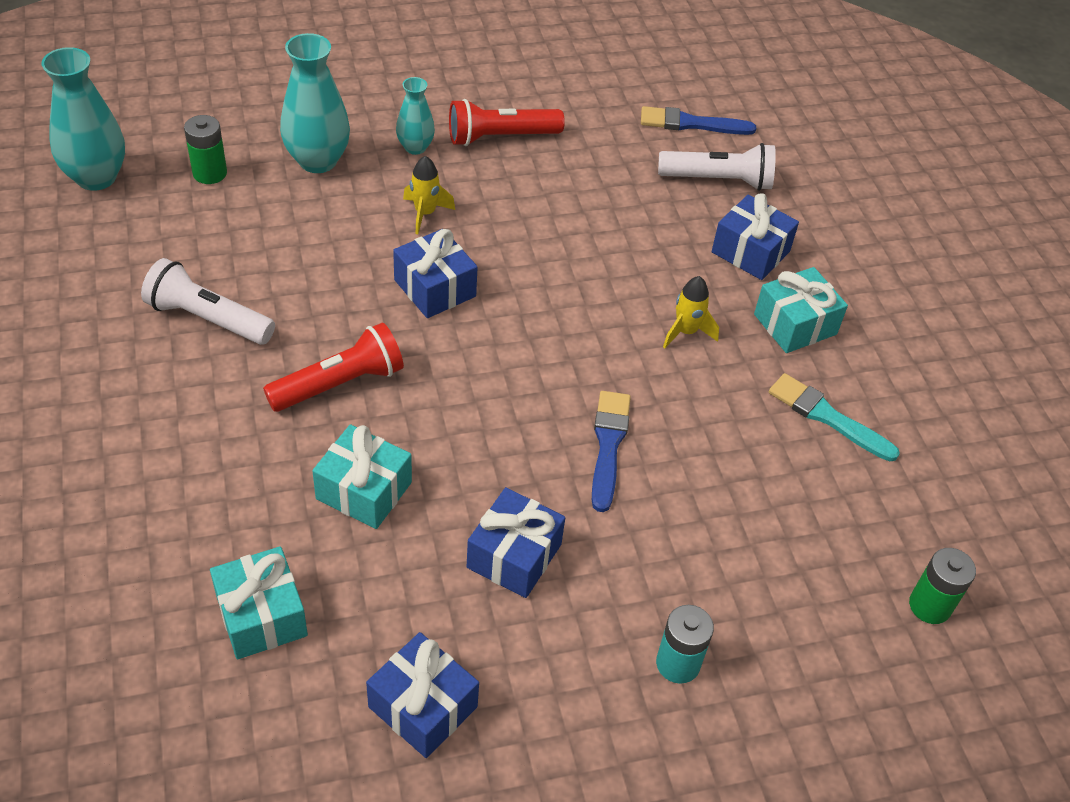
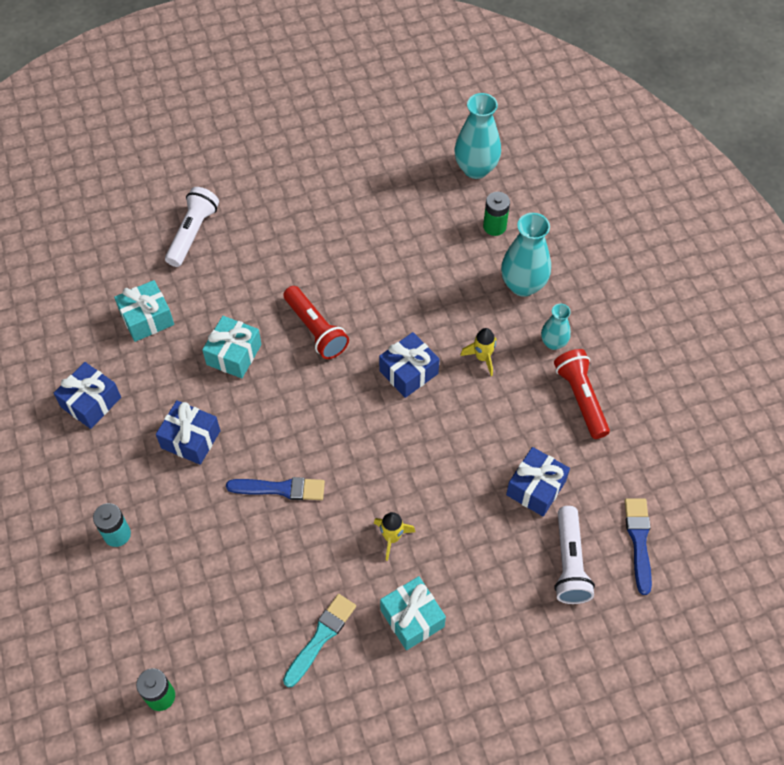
camera: 90 degrees right, 10 degrees up
(208, 318) = (360, 252): white flashlight -> white flashlight (193, 233)
(750, 252) = (487, 587): blue gift -> blue gift (536, 488)

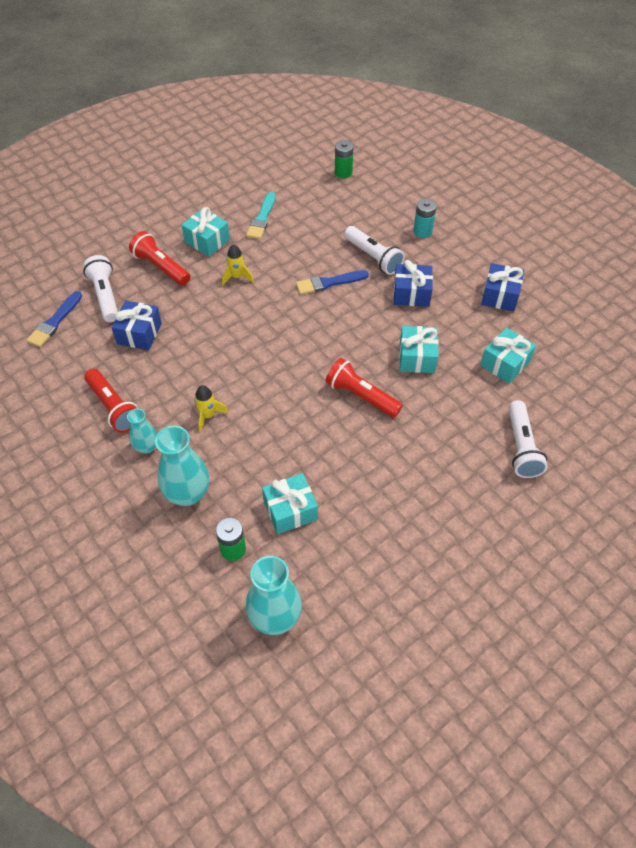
camera: 160 degrees right, 5 degrees down
(205, 511) = (373, 257): none -> white flashlight
(408, 372) = (267, 385): blue gift -> none
(433, 242) = (290, 510): none -> turquoise gift
(487, 590) = (161, 267): none -> red flashlight
(639, 541) = (55, 322): blue brush -> blue brush turned 45 degrees clockwise

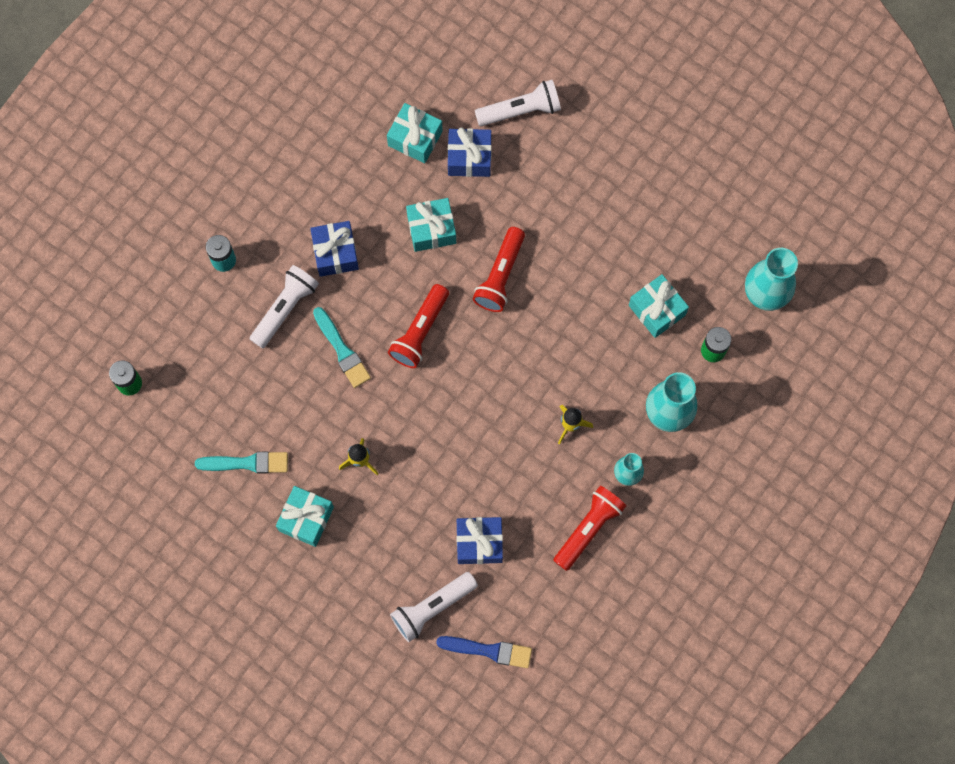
camera: 105 degrees left, 20 degrees up
(161, 267) = (367, 559): red flashlight -> red flashlight (420, 332)
(329, 283) = (342, 350): blue brush -> turquoise brush
(500, 296) = (313, 156): blue gift -> blue gift (469, 158)

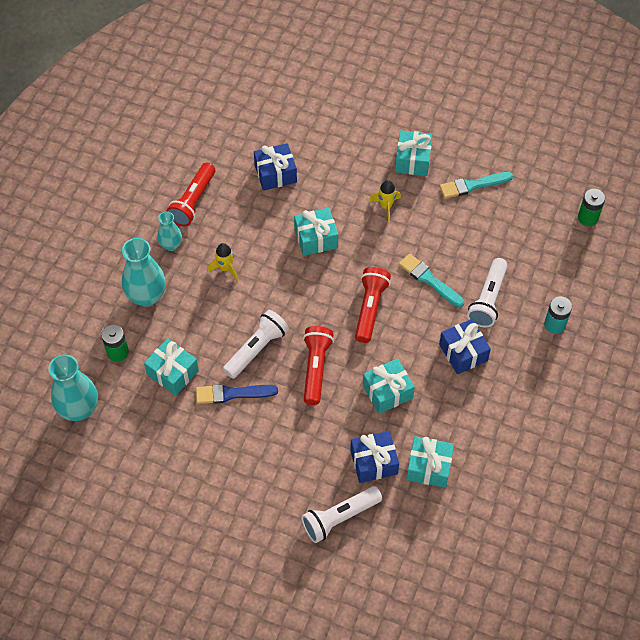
camera: 165 degrees right, 15 degrees down
(432, 608) = (298, 126): white flashlight -> white flashlight (257, 349)
(455, 438) = (316, 238): none -> turquoise gift
(488, 650) = (249, 110): blue brush -> blue brush (232, 394)

